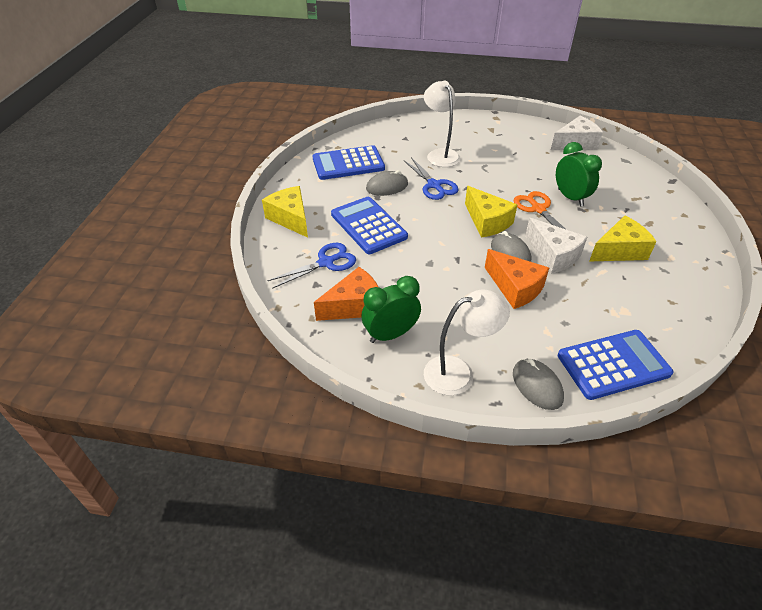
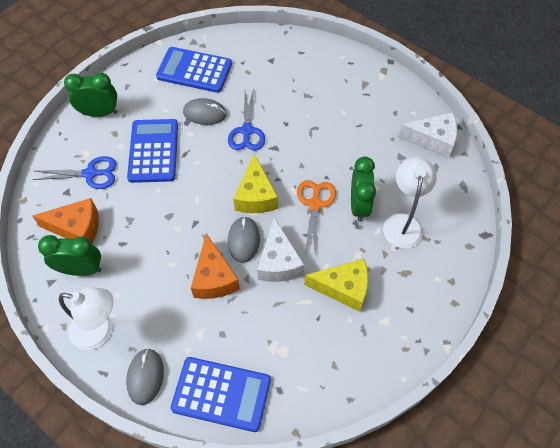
camera: 30 degrees right, 15 degrees up
(290, 218) = (100, 113): yellow cheese -> green clock
(440, 154) = (285, 95): white lamp -> white lamp (403, 223)

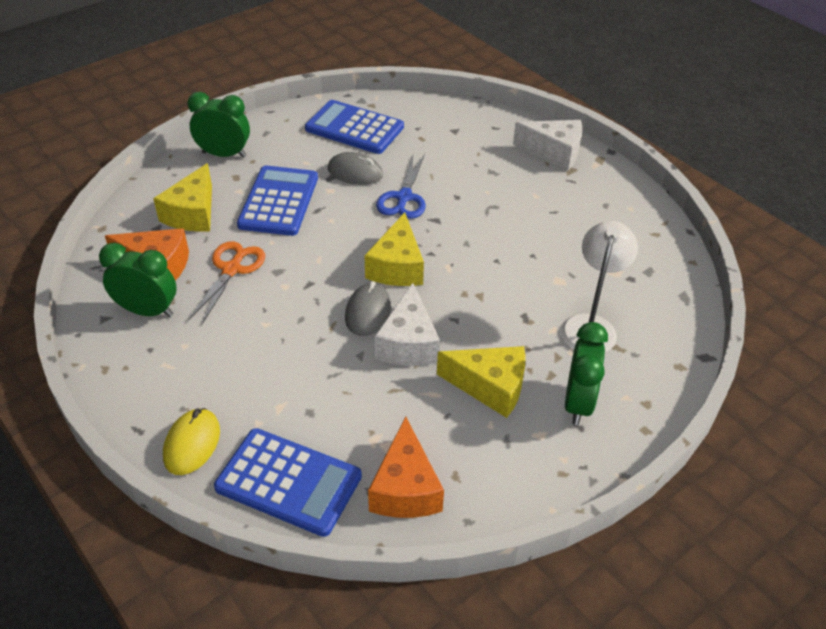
camera: 10 degrees right, 15 degrees down
(90, 174) = (192, 213): blue scissors -> yellow cheese
(100, 331) = (149, 382): white lamp -> none
(145, 377) = (192, 444): grey mouse -> yellow mouse
(214, 278) = (317, 347): orange cheese -> orange cheese (405, 488)
(315, 204) = (474, 287): orange scissors -> orange scissors (232, 269)
(359, 205) = (533, 297): green clock -> green clock (578, 403)
(432, 140) = (651, 241): white cheese -> white cheese (554, 152)

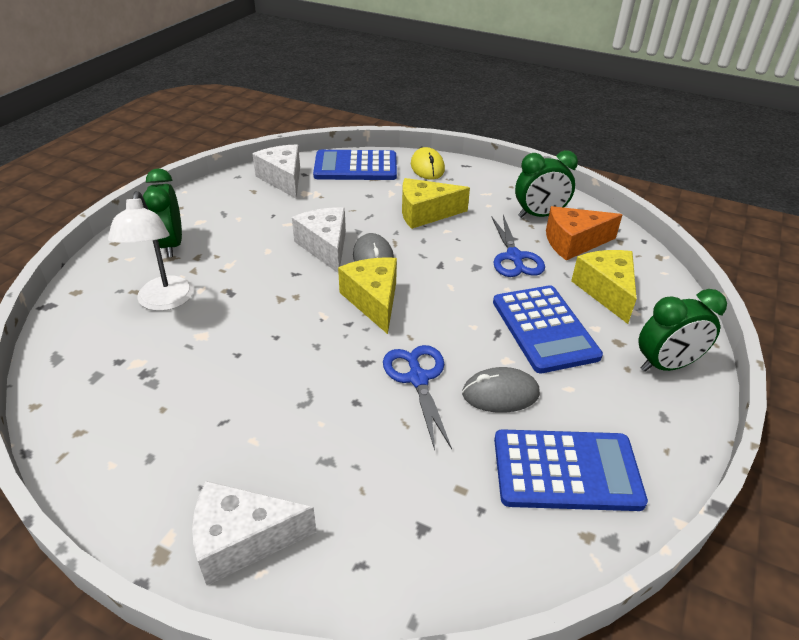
camera: 155 degrees right, 5 degrees down
(232, 269) = (514, 257): orange scissors -> blue scissors
(405, 488) = (283, 179): orange cheese -> white cheese
(490, 387) = (246, 237): yellow cheese -> yellow cheese (425, 213)

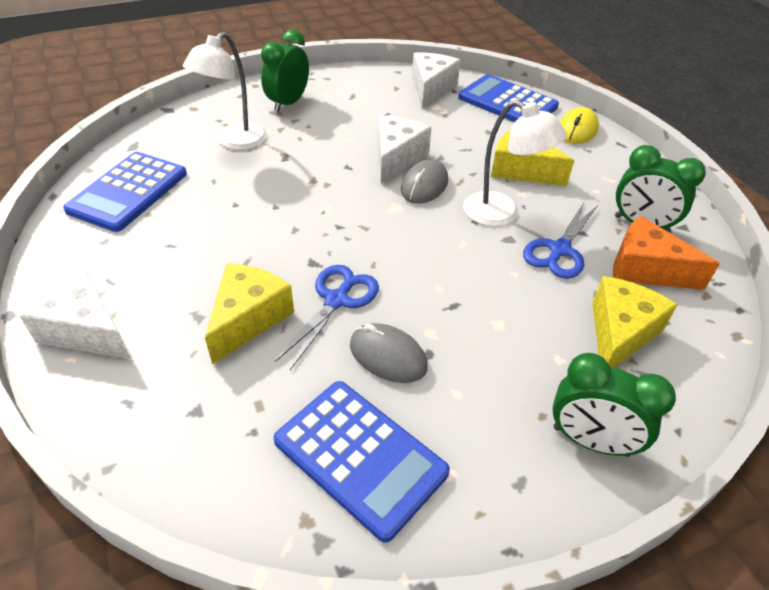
camera: 40 degrees right, 5 degrees up
(373, 300) = (381, 219): yellow cheese -> yellow cheese (249, 318)
(450, 251) = (501, 214): none -> white lamp
(544, 329) = (503, 328): blue calculator -> blue calculator (128, 192)

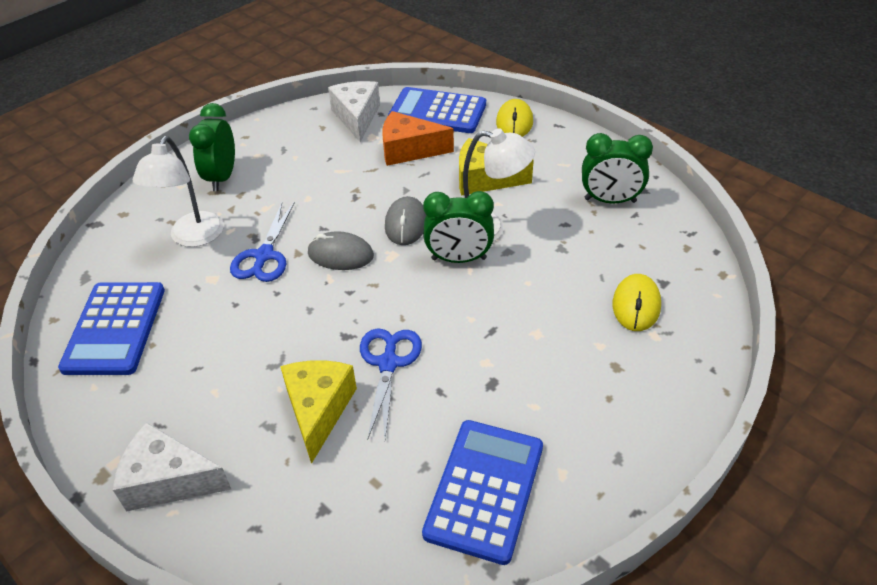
camera: 20 degrees left, 0 degrees up
(360, 457) = (485, 490): blue calculator -> blue calculator turned 90 degrees counterclockwise
(388, 356) = (461, 396): grey mouse -> grey mouse (340, 255)
(397, 157) = (364, 203): white cheese -> none
(559, 250) = (554, 247): blue scissors -> blue scissors (264, 256)
(590, 441) = (654, 403): green clock -> green clock (459, 259)
(620, 333) = (636, 305): yellow cheese -> yellow mouse
(645, 269) = (631, 240): orange cheese -> orange cheese (409, 150)

